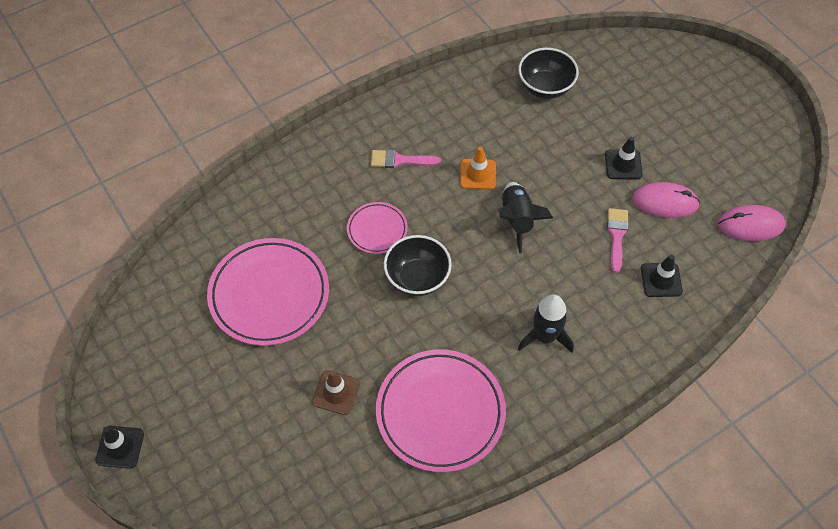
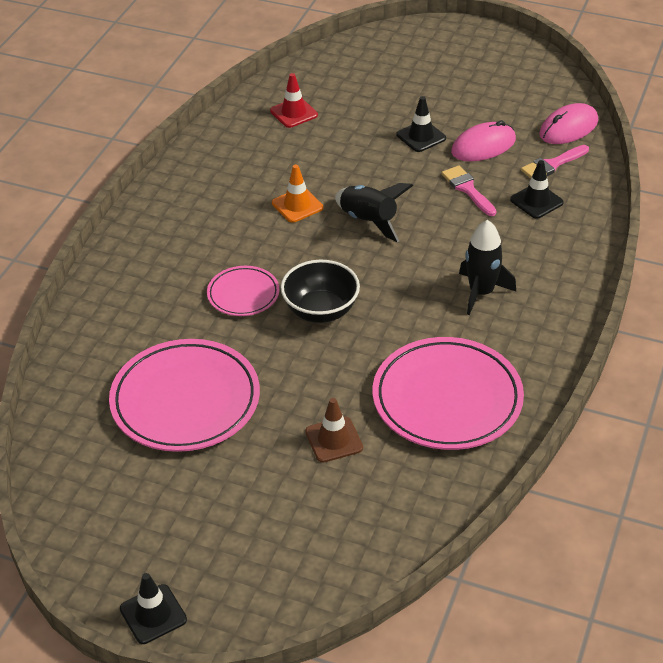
camera: 35 degrees left, 15 degrees down
(400, 160) = (210, 231): pink brush -> pink brush (552, 165)
(545, 87) = (294, 113): black bowl -> red traffic cone

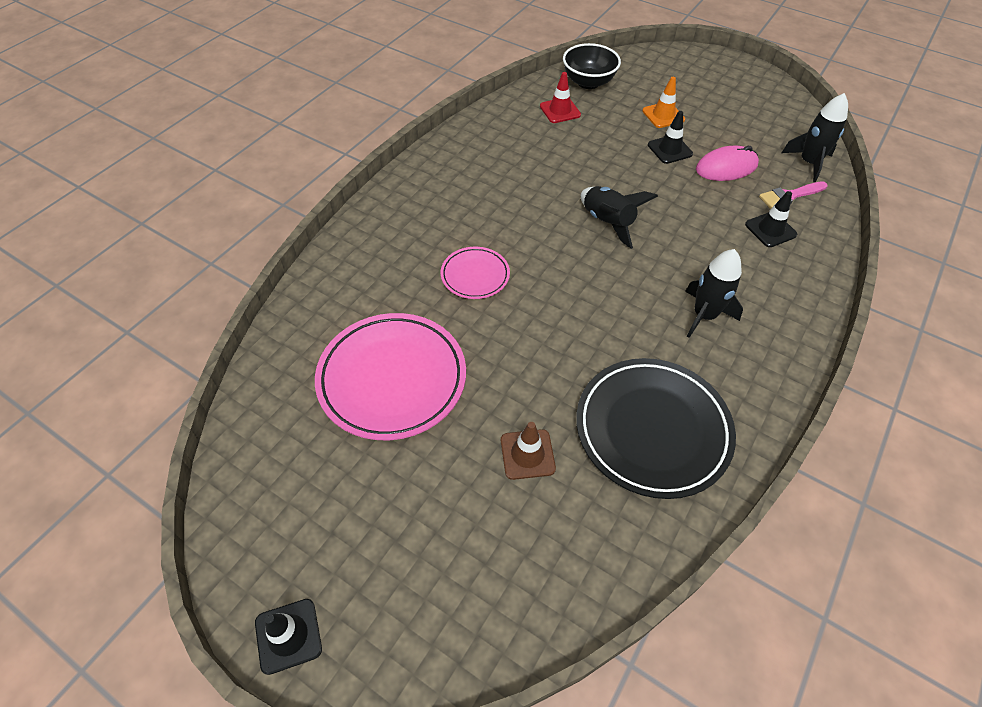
camera: 10 degrees right, 10 degrees up
(297, 205) = (544, 196): orange traffic cone -> orange traffic cone (663, 115)
(320, 311) = (544, 306): black bowl -> black bowl (588, 82)
(447, 399) = (652, 429): pink plate -> black plate
(467, 189) = (705, 206): pink brush -> none
(568, 128) = (809, 163): pink mouse -> black rocket

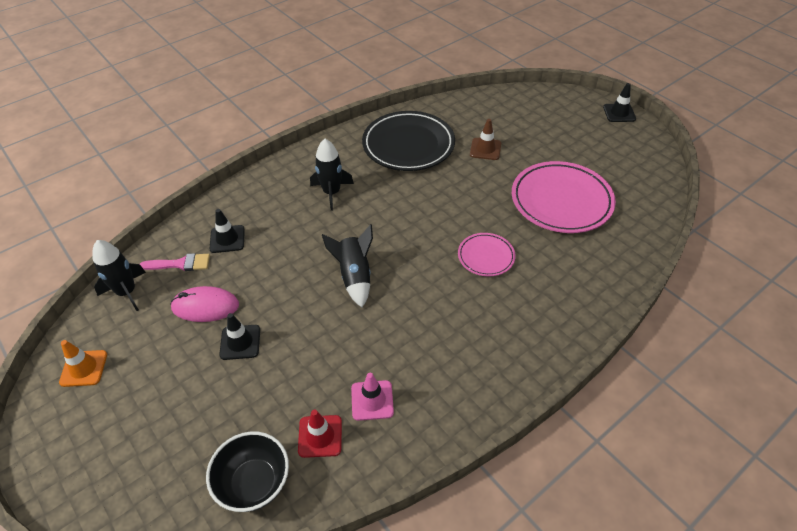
camera: 160 degrees left, 5 degrees down
(533, 136) = (372, 400): none -> pink traffic cone
(663, 115) = (208, 394): orange traffic cone -> orange traffic cone (84, 368)

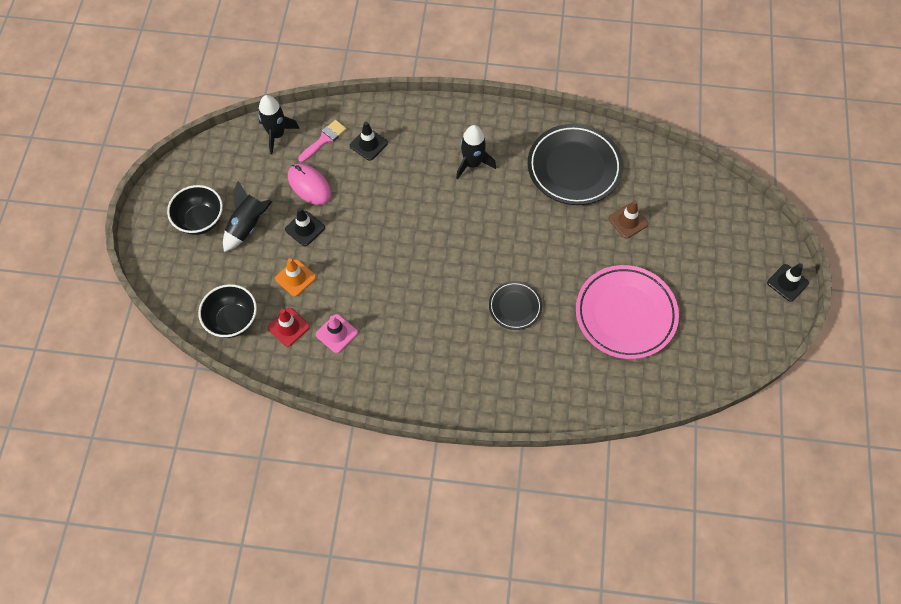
camera: 45 degrees right, 15 degrees up
(84, 368) = (212, 170): orange traffic cone -> orange traffic cone (295, 278)
(116, 422) = (200, 220): none -> black bowl
(180, 264) = (324, 140): pink brush -> pink brush turned 90 degrees counterclockwise
(354, 276) = (415, 244): black rocket -> black rocket (248, 226)
(486, 256) = (515, 307): pink plate -> black plate

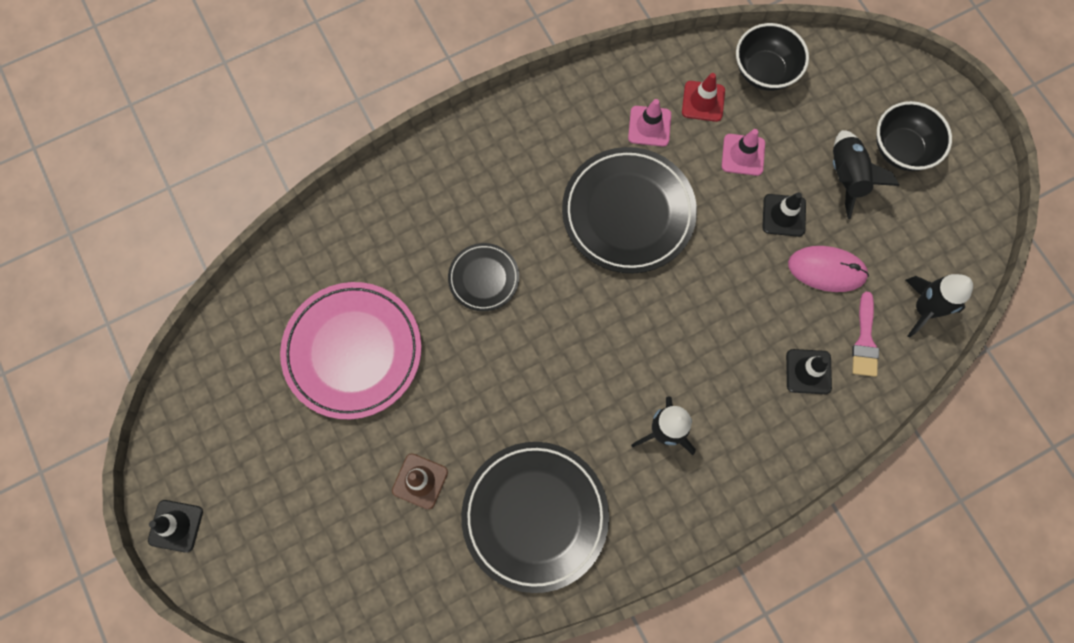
camera: 145 degrees right, 10 degrees up
(295, 278) = (743, 155): orange traffic cone -> pink traffic cone
(396, 289) = (628, 213): none -> black plate

